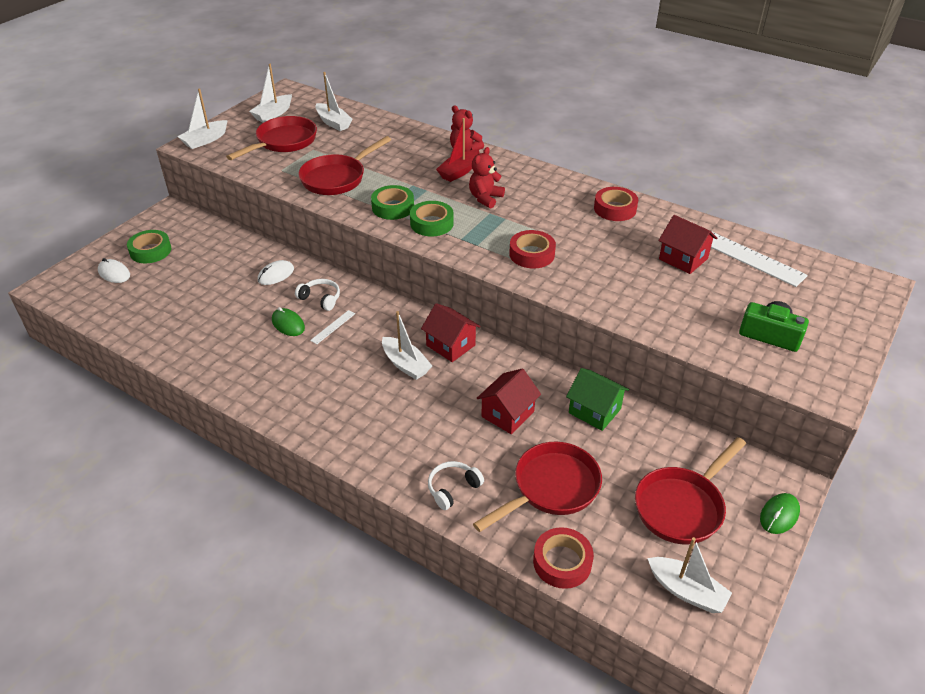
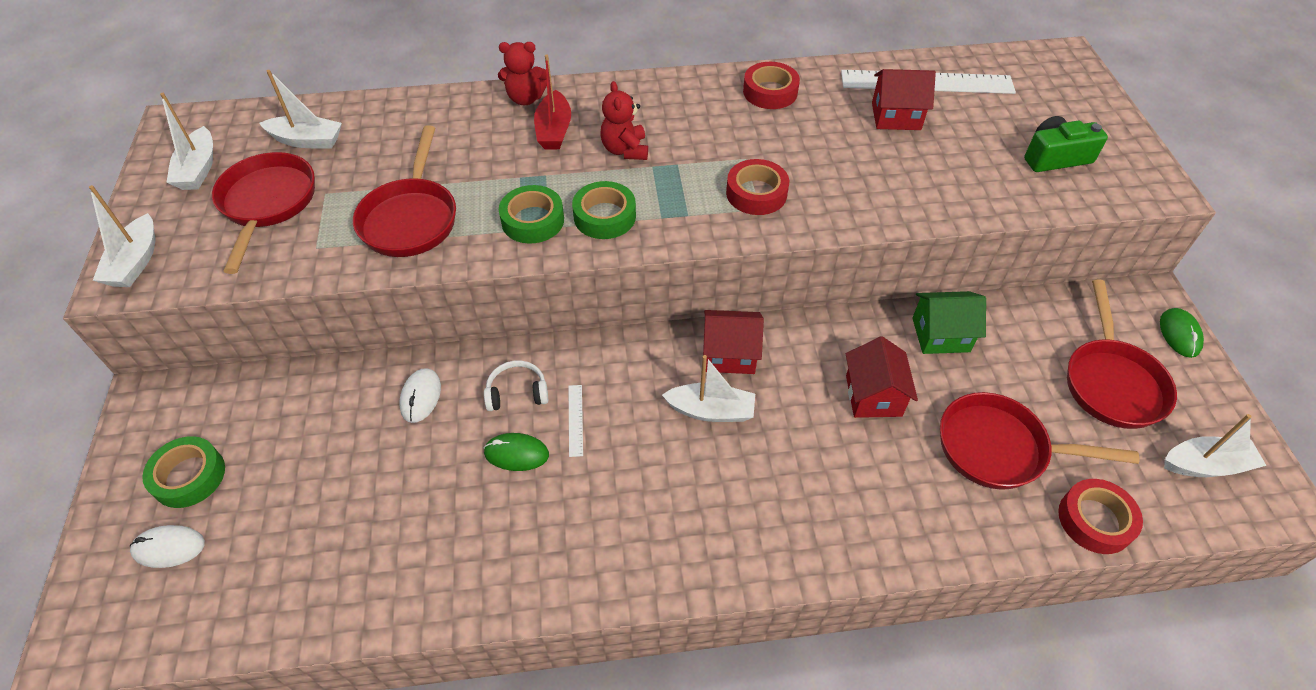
camera: 40 degrees left, 10 degrees up
(453, 488) = (922, 521): white headphones -> none
(551, 488) = (1000, 448): red pan -> red pan turned 90 degrees counterclockwise

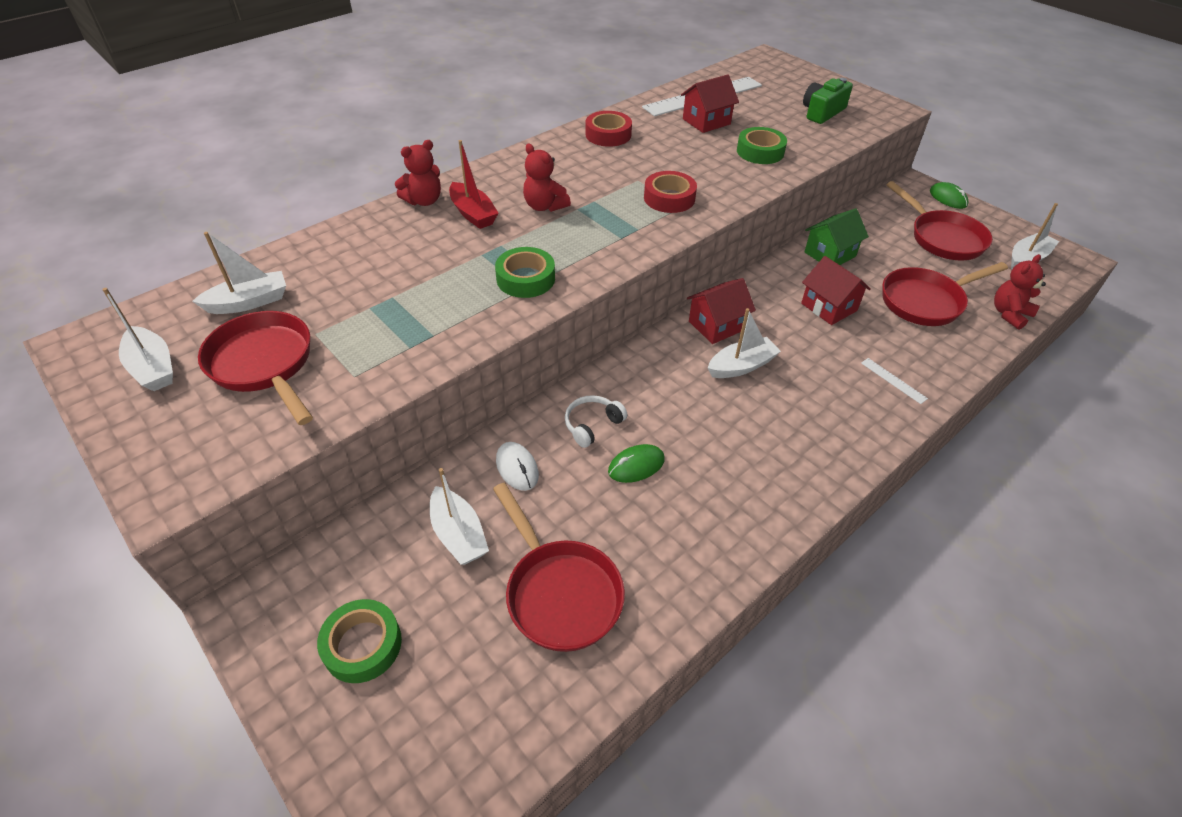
camera: 35 degrees left, 5 degrees down
(135, 262) = (169, 470): white boat -> white boat (458, 534)
(169, 547) = (404, 712): white mouse -> none
(411, 218) = (419, 319): red pan -> red pan (560, 592)
(575, 420) = (655, 420): white ruler -> white ruler (893, 380)
(604, 216) = (578, 254): green tape -> green tape (760, 152)
(1095, 520) = (1009, 314): red tape -> red teddy bear

